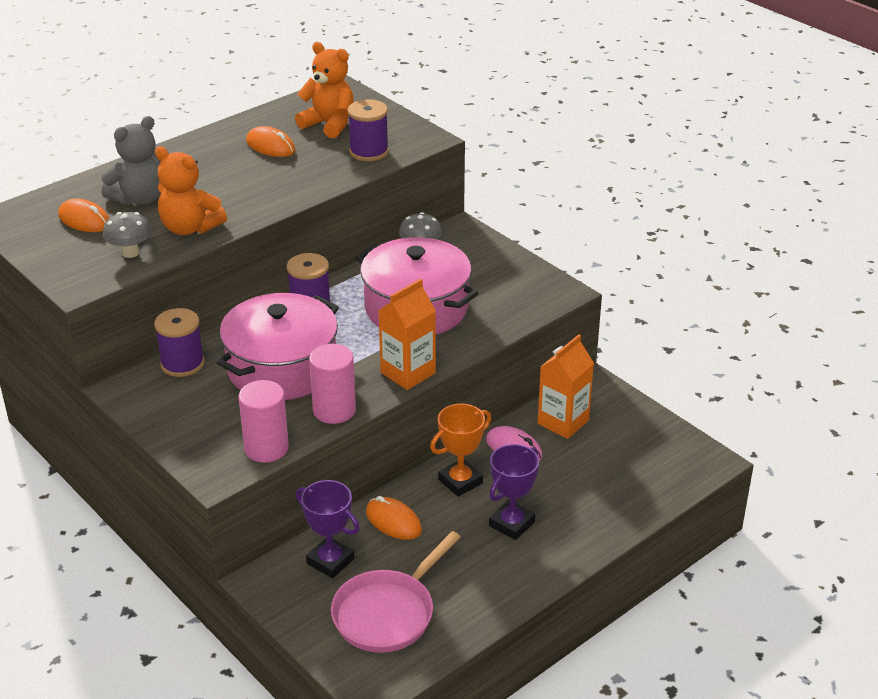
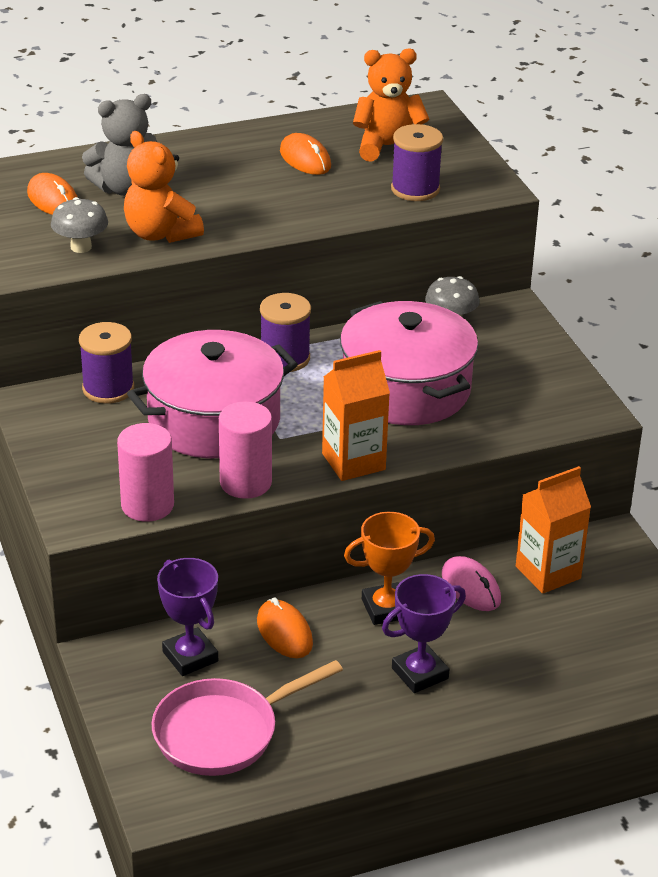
camera: 20 degrees right, 0 degrees up
(329, 124) = (388, 147): orange teddy bear -> orange teddy bear turned 60 degrees counterclockwise

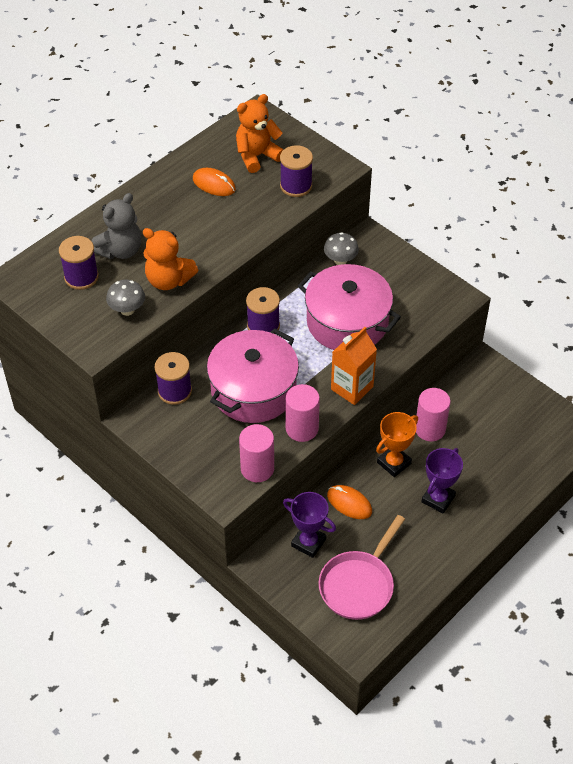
camera: 25 degrees left, 15 degrees up
(53, 200) = (81, 277): orange mouse -> purple spool
(471, 587) = (430, 429): pink mouse -> pink cylinder
(548, 572) = (464, 401): orange carton -> none

